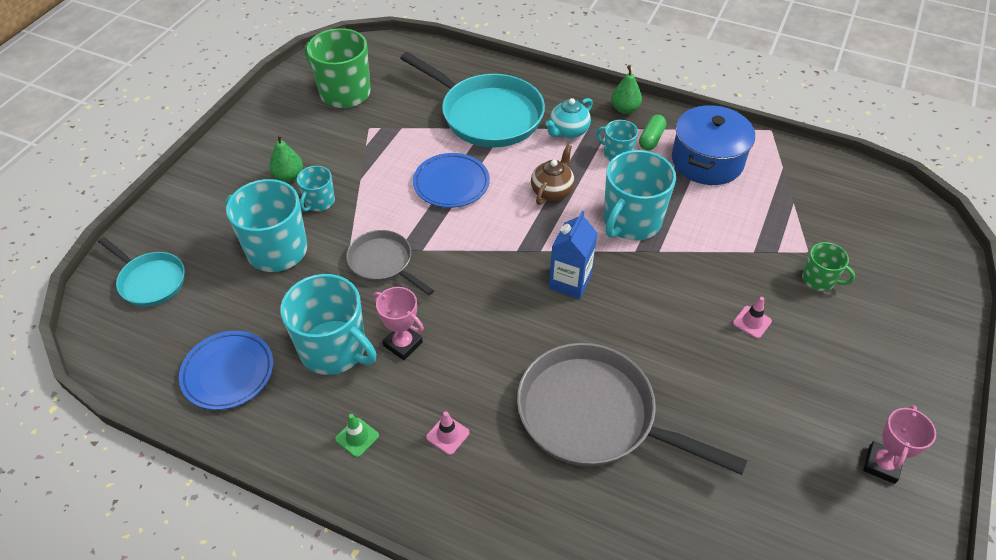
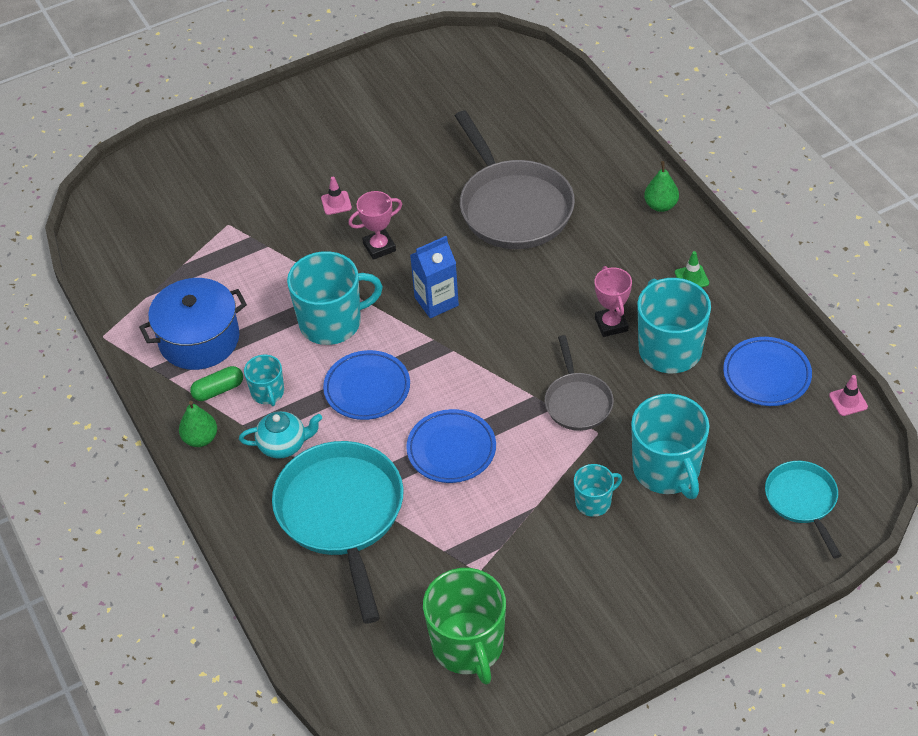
camera: 140 degrees left, 0 degrees up
(289, 176) = (605, 553): green pear -> green pear (660, 205)
(448, 435) = (625, 247): pink traffic cone -> pink traffic cone (848, 401)
(552, 191) = (367, 388): brown teapot -> blue plate
(819, 279) = (249, 202): green mug -> none
(881, 464) = (364, 95): pink trophy -> pink trophy (379, 247)

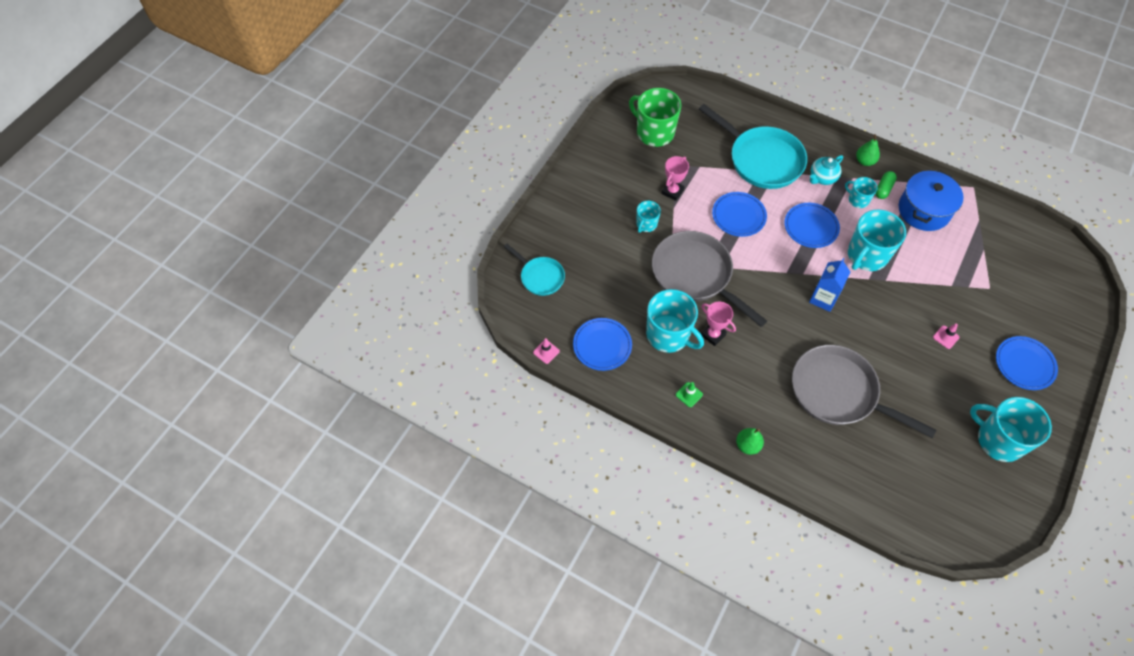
camera: 145 degrees right, 10 degrees up
(283, 145) = (1024, 365): none -> blue plate
(379, 247) = (889, 318): pink trophy -> pink trophy (672, 191)
(577, 402) = (695, 275): grey pan -> grey pan, size x1.83
(667, 470) = (621, 259): turquoise mug -> turquoise mug (998, 440)

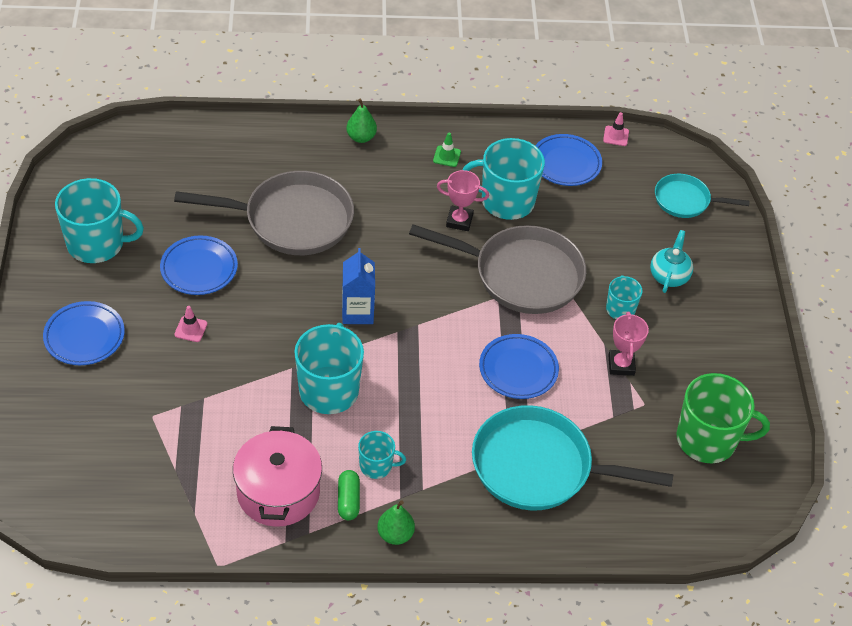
camera: 145 degrees right, 10 degrees down
(811, 227) = (419, 396): blue plate -> blue plate (199, 268)
(822, 178) = (441, 477): turquoise teapot -> turquoise teapot (669, 276)
(924, 210) = (278, 492): blue pot -> pink pot

